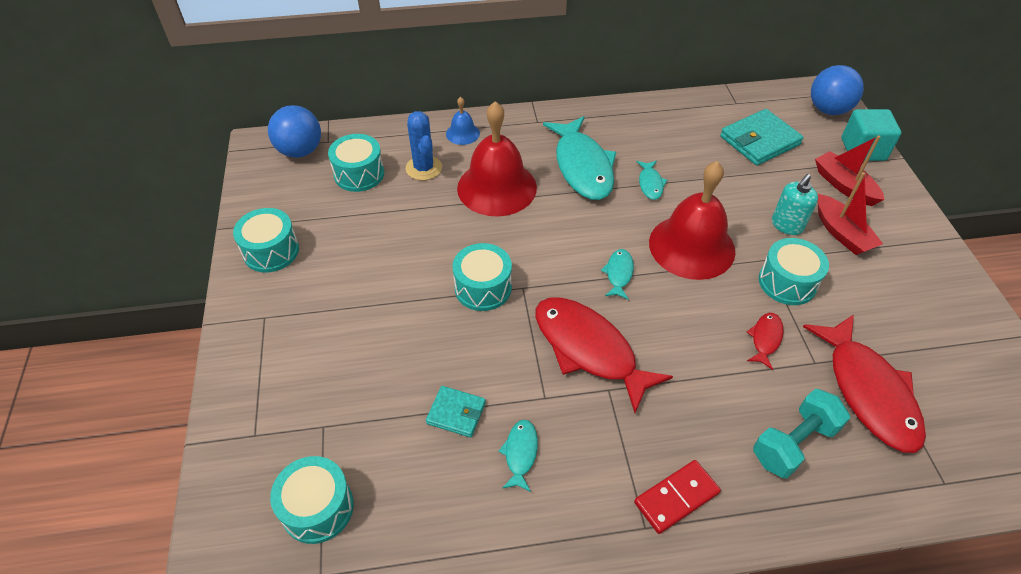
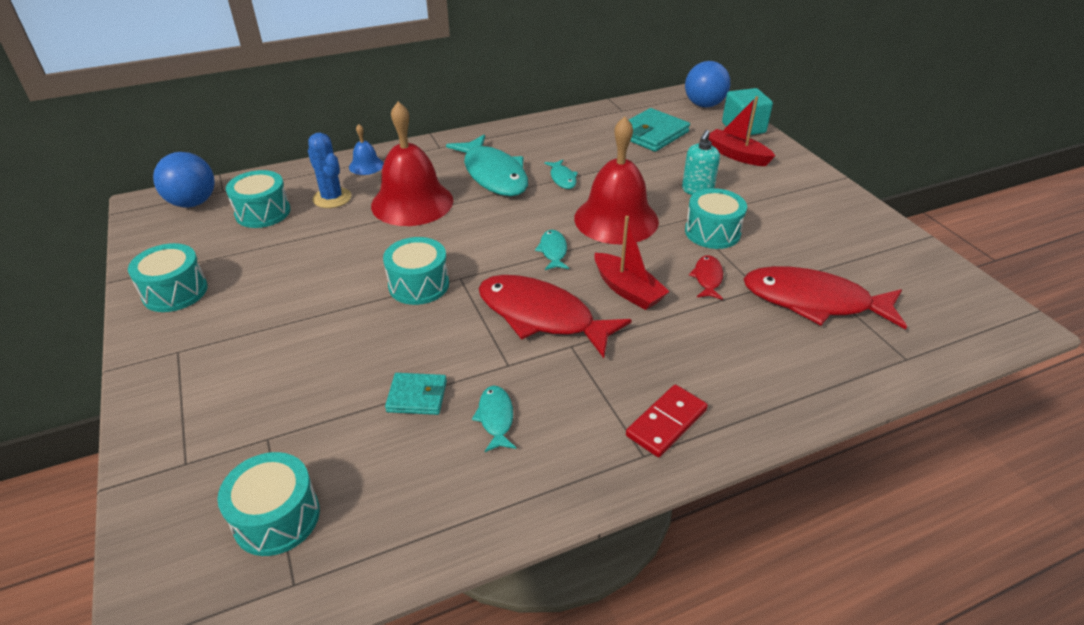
camera: 15 degrees left, 10 degrees down
(793, 443) = (762, 355): turquoise dumbbell -> none
(841, 233) = (747, 189): red boat -> red boat (627, 290)
(868, 391) = (813, 302): red fish -> red fish turned 135 degrees clockwise

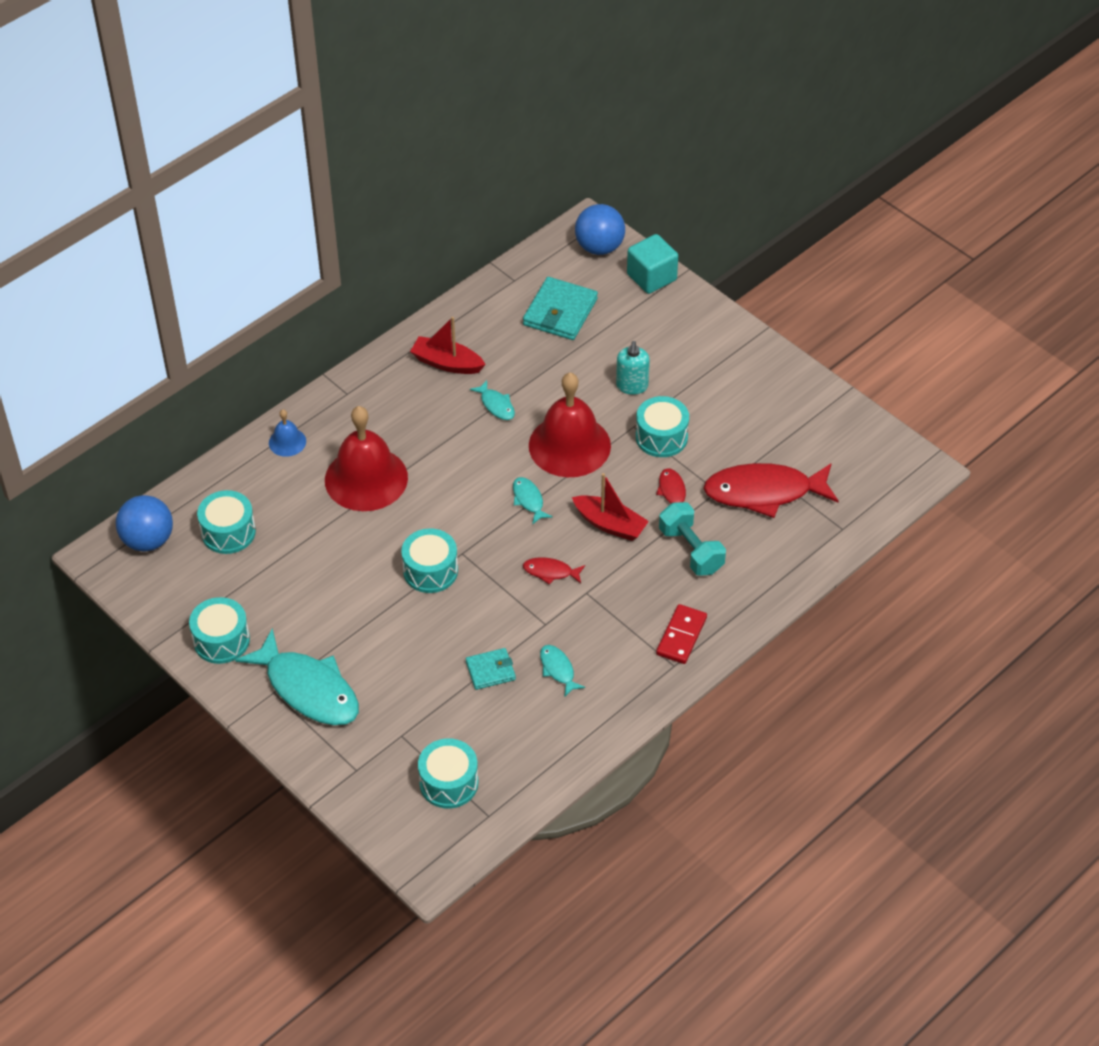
camera: 20 degrees left, 10 degrees up
(332, 198) = (283, 495): blue cactus -> none
(493, 175) = (425, 419): turquoise fish -> turquoise fish (308, 689)
(541, 316) = (550, 572): red fish -> red fish, size x0.45
(710, 335) = (691, 550): none -> turquoise dumbbell
(736, 155) = (656, 323): red boat -> red boat (447, 363)

